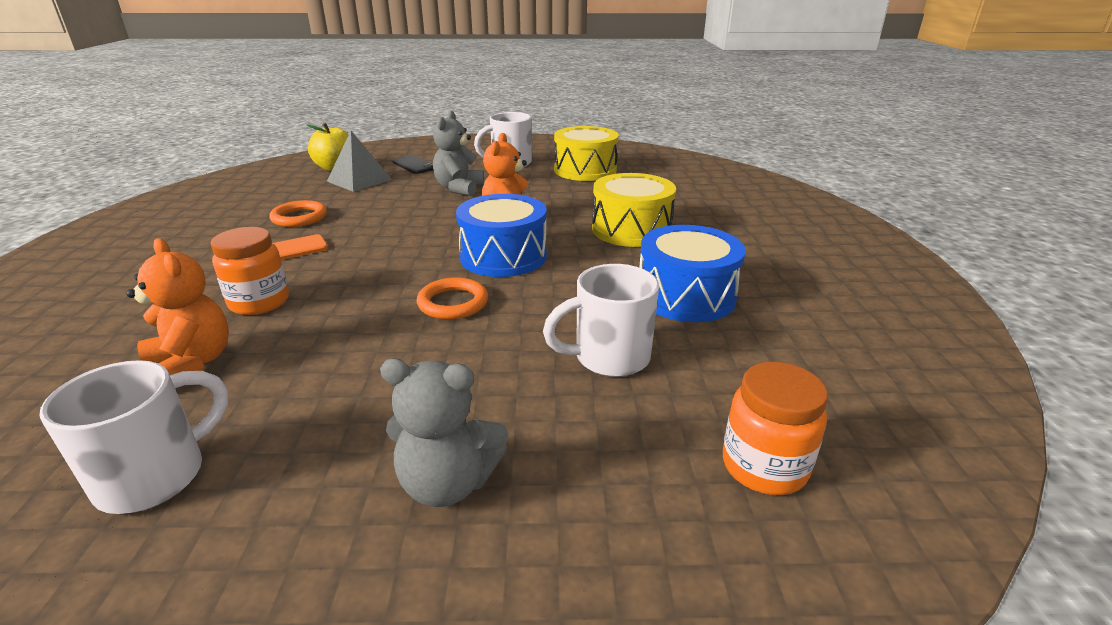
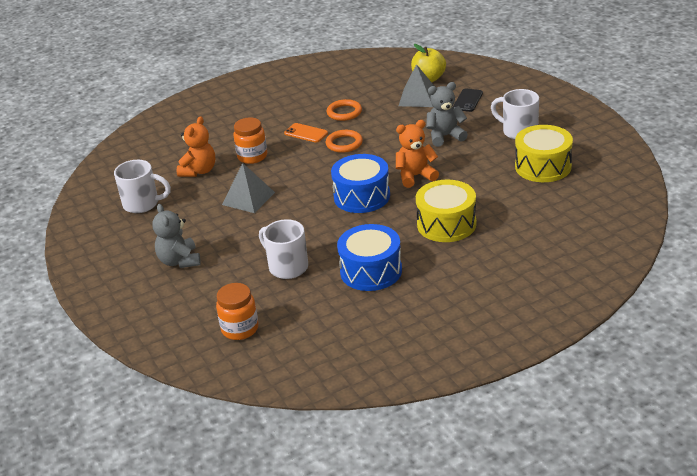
camera: 65 degrees right, 5 degrees up
(365, 338) = (248, 198): none -> grey pyramid
(453, 303) = (297, 205): orange ring -> orange ring (344, 143)

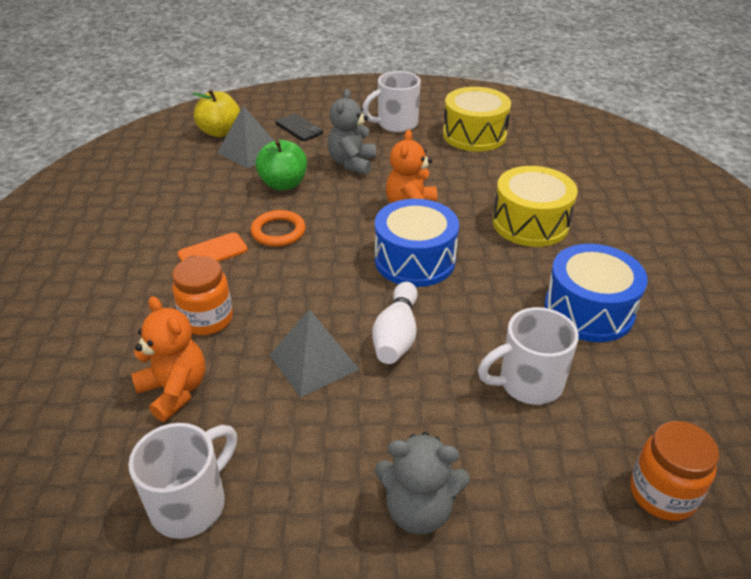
camera: 65 degrees left, 5 degrees up
(289, 214) = (396, 335): none -> white bowling pin
(344, 112) = (207, 207): orange ring -> none
(394, 124) = (283, 184): none -> green apple

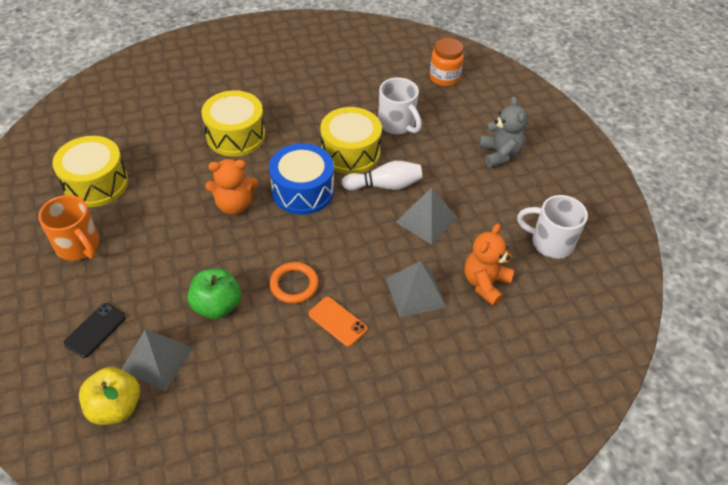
camera: 110 degrees left, 10 degrees up
(207, 319) = (415, 292): orange jar -> grey pyramid
(352, 163) = (167, 262): grey teddy bear -> none
(396, 124) = (79, 246): white mug -> orange mug
(474, 315) = (350, 152): none -> yellow drum
(588, 310) = (324, 104): blue drum -> none

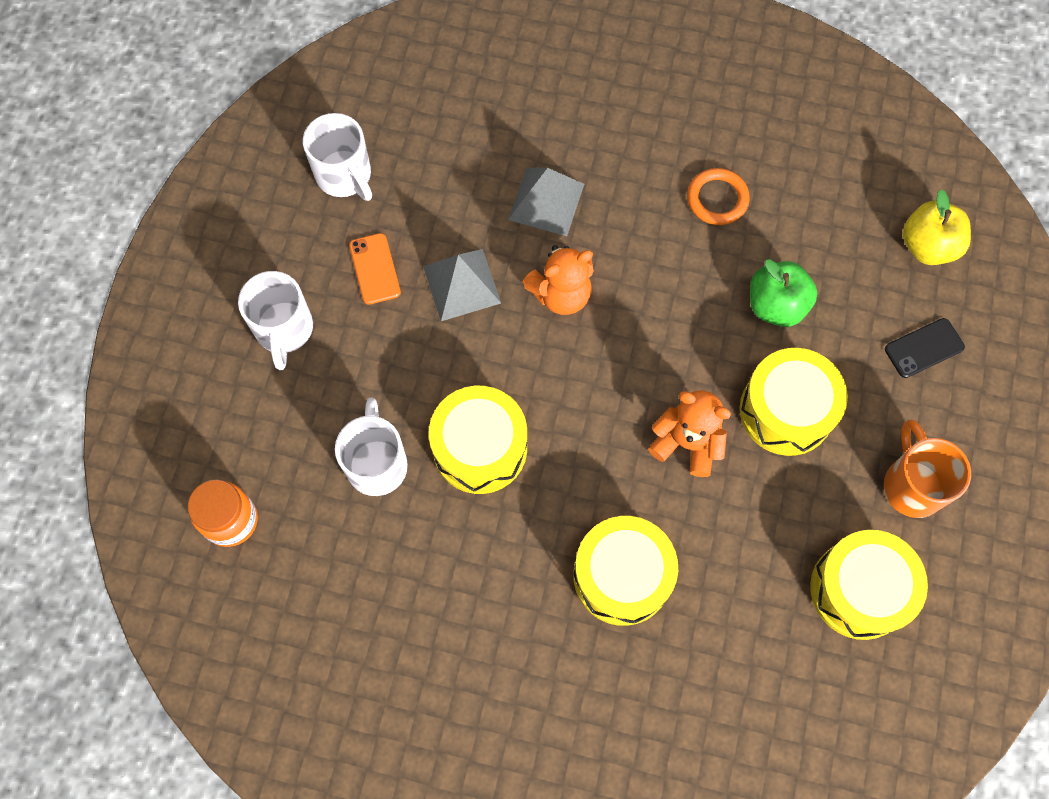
camera: 145 degrees left, 20 degrees up
(157, 359) = (867, 276): grey pyramid -> none
(180, 248) = (786, 410): none -> yellow drum
(294, 285) = (675, 284): orange ring -> orange ring (717, 199)
(302, 191) = (585, 416): blue drum -> none
(337, 321) = (653, 215): orange phone -> orange phone (375, 269)
(384, 185) = (474, 365): white bowling pin -> none
(485, 283) = (462, 170): orange teddy bear -> orange teddy bear (561, 294)
(499, 154) = (284, 330): grey teddy bear -> white mug

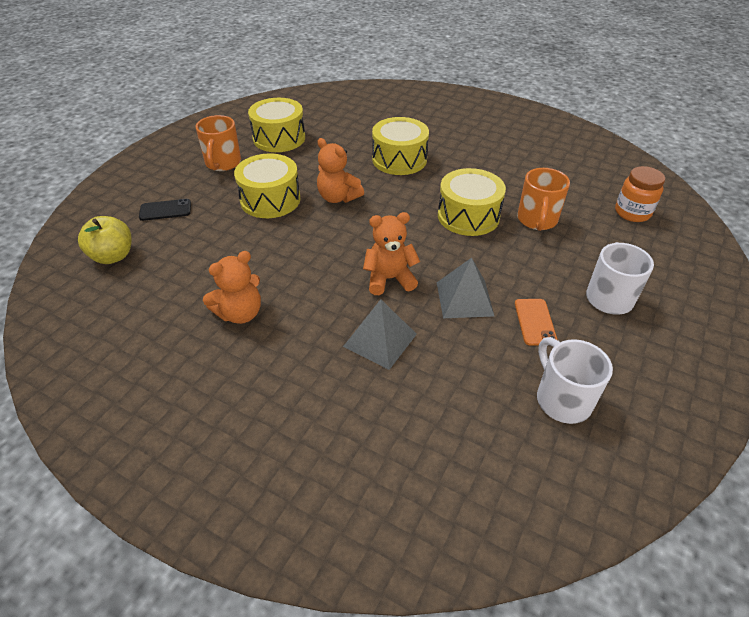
camera: 165 degrees left, 25 degrees down
(377, 463) = (537, 220): white mug -> orange mug
(717, 199) = (240, 313): orange ring -> orange teddy bear
(776, 305) = (241, 245): green apple -> none

